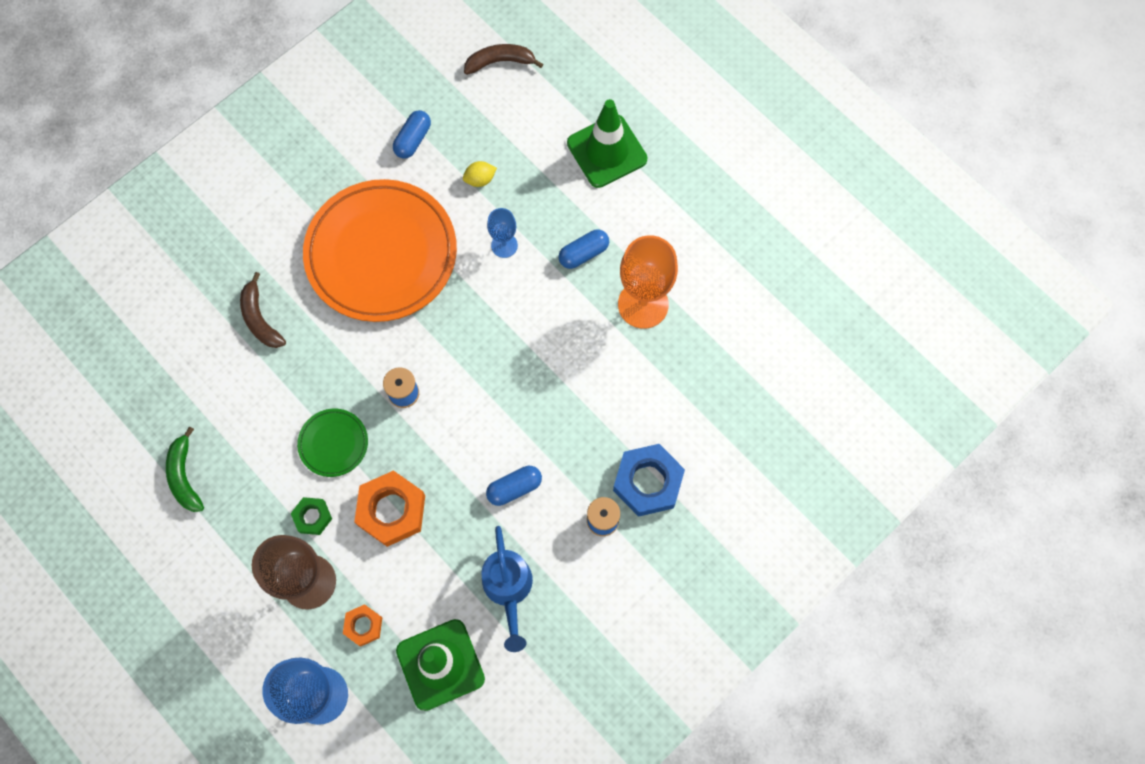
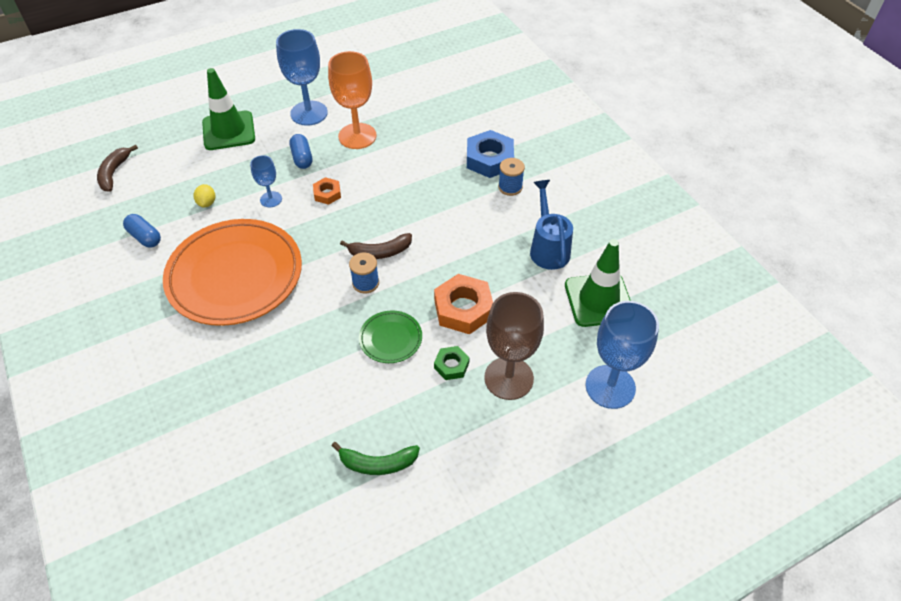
camera: 75 degrees left, 20 degrees down
(260, 318) = (248, 375): brown banana -> brown banana (380, 252)
(363, 626) = (556, 345): orange nut -> orange nut (327, 194)
(508, 589) = (548, 248): blue watering can -> blue watering can turned 105 degrees counterclockwise
(514, 488) = (470, 230): blue capsule -> none
(669, 231) = (309, 113): none -> blue goblet

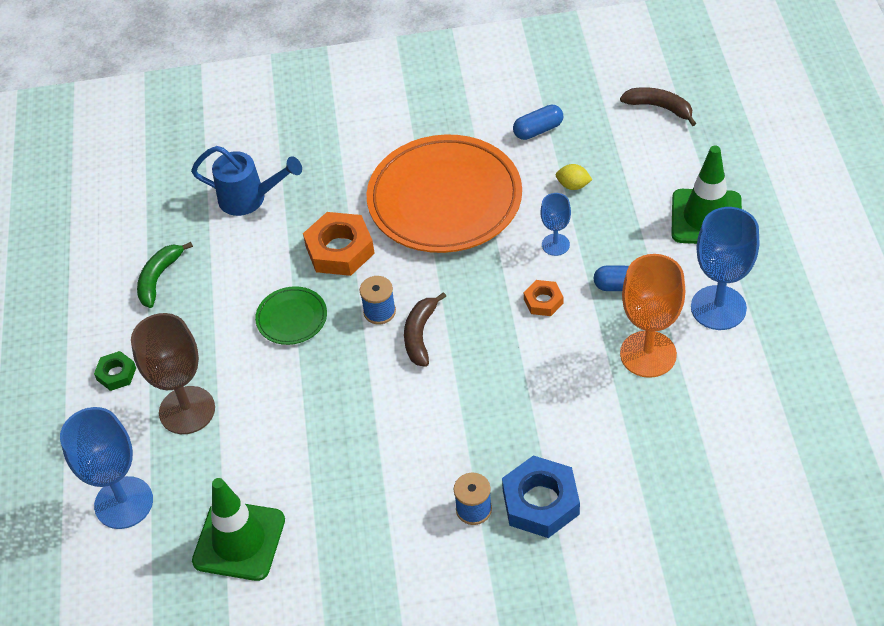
camera: 115 degrees right, 0 degrees up
(451, 365) = (230, 363): green nut -> green nut (116, 374)
(463, 309) = (297, 395): orange nut -> orange nut (340, 250)
(548, 248) = (345, 516): blue watering can -> blue watering can (249, 198)

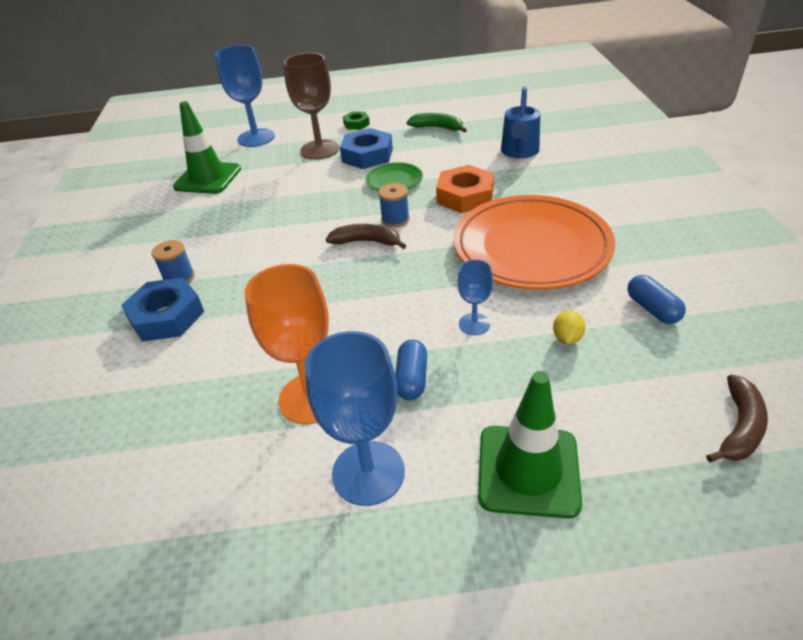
camera: 90 degrees right, 10 degrees down
(218, 352) = (367, 155): none -> blue nut
(543, 301) = (396, 316): orange nut -> none

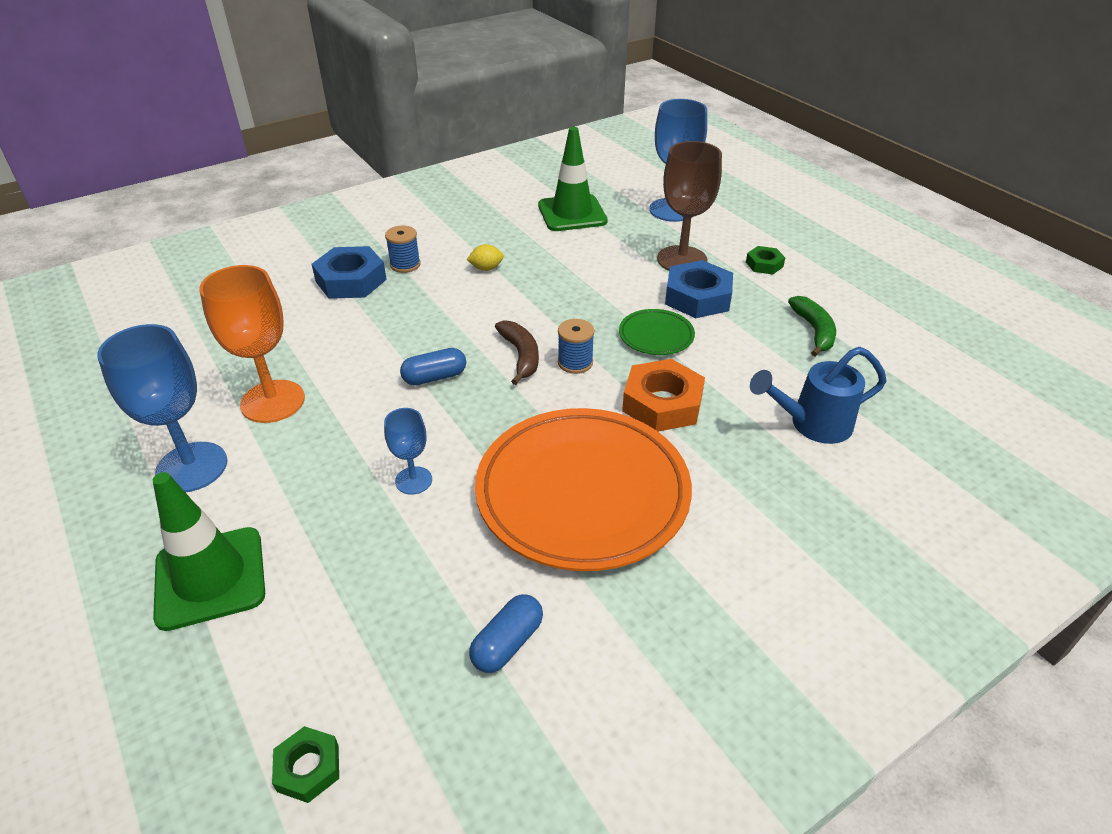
camera: 60 degrees right, 0 degrees up
(411, 379) = (315, 458): blue capsule -> blue capsule (435, 377)
(567, 338) = (418, 566): yellow lemon -> yellow lemon (486, 268)
(739, 427) = (308, 768): brown banana -> green nut

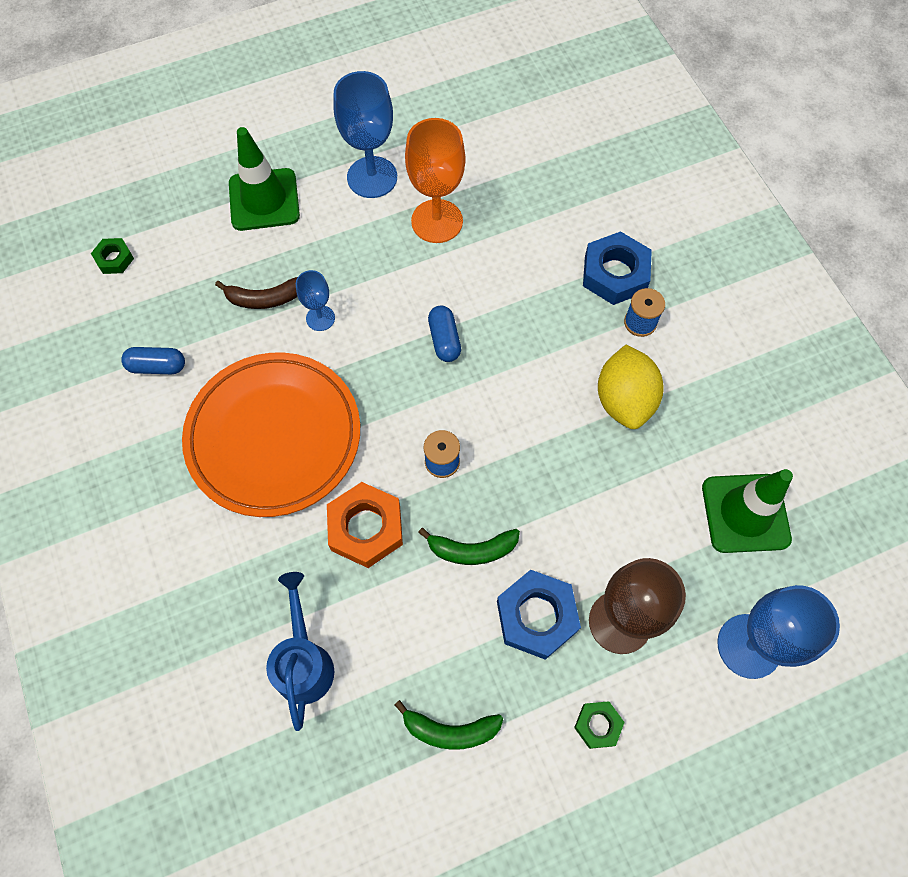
camera: 100 degrees right, 25 degrees up
(486, 268) = (624, 400): yellow lemon -> yellow lemon, size x2.19
(507, 643) = (157, 366): blue capsule -> blue capsule turned 45 degrees counterclockwise
(521, 356) = (462, 415): brown banana -> brown banana (264, 298)
(656, 336) = (472, 550): green plate -> green banana

